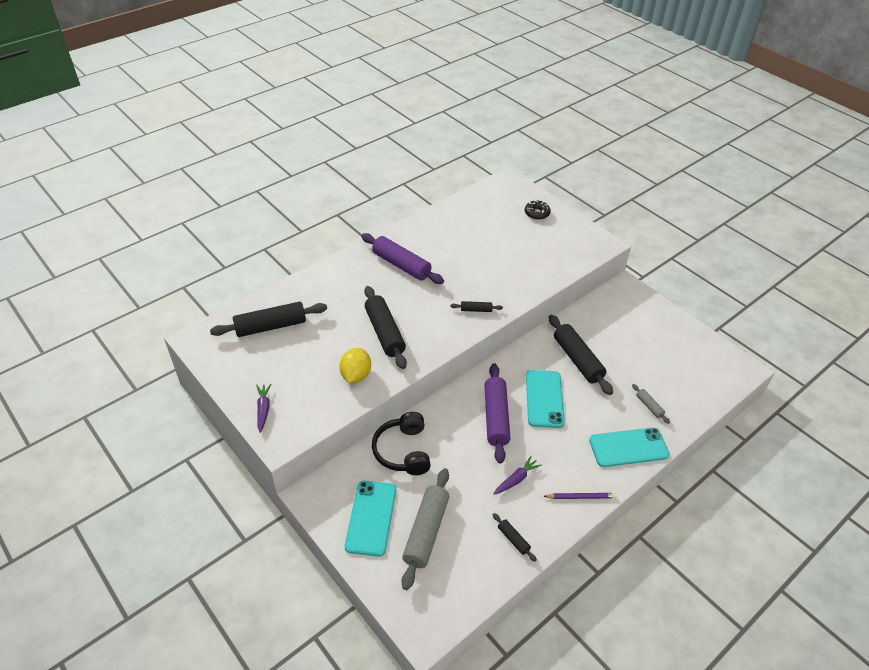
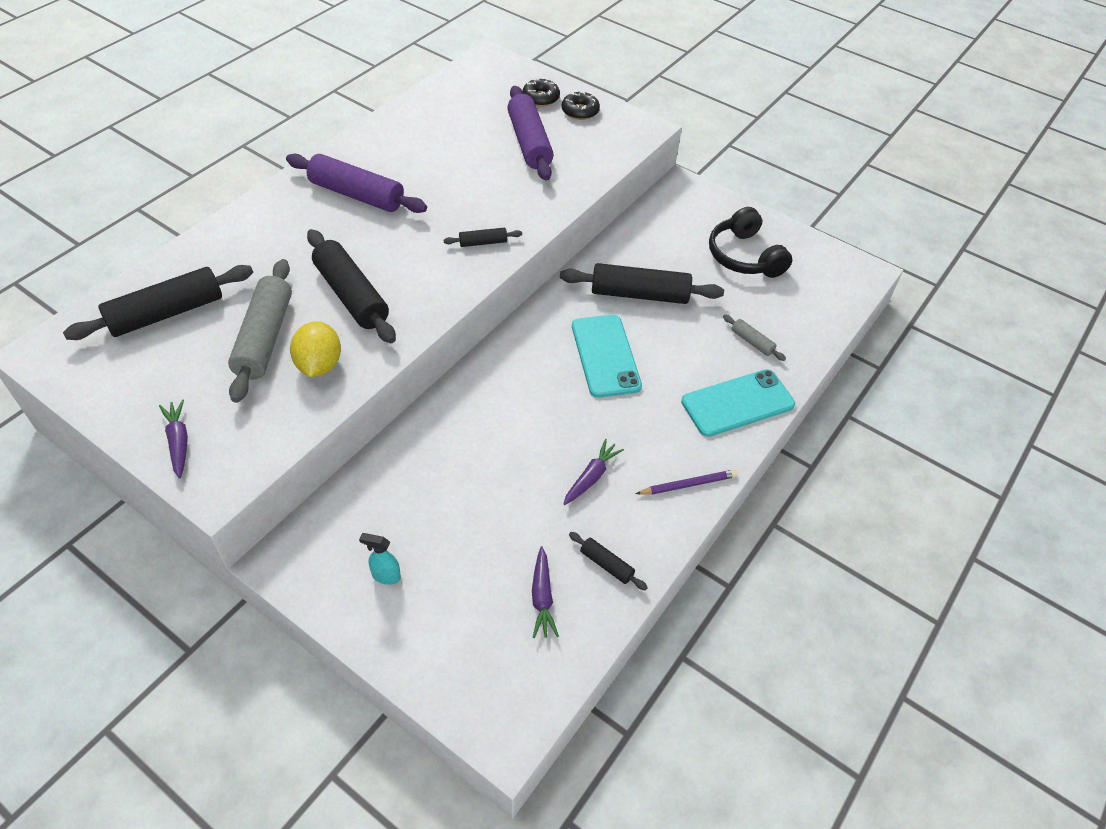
camera: 15 degrees left, 5 degrees up
(371, 518) = (386, 576): turquoise phone -> turquoise spray bottle
(403, 451) = (414, 467): black headphones -> black headphones (744, 256)
(426, 532) = (475, 579): grey rolling pin -> grey rolling pin (264, 338)
(466, 552) = (542, 597): none -> purple carrot
(496, 417) = (542, 394): purple rolling pin -> purple rolling pin (529, 142)
(562, 226) = (580, 111): none -> black donut
(577, 360) = (639, 294): black rolling pin -> black rolling pin turned 45 degrees counterclockwise

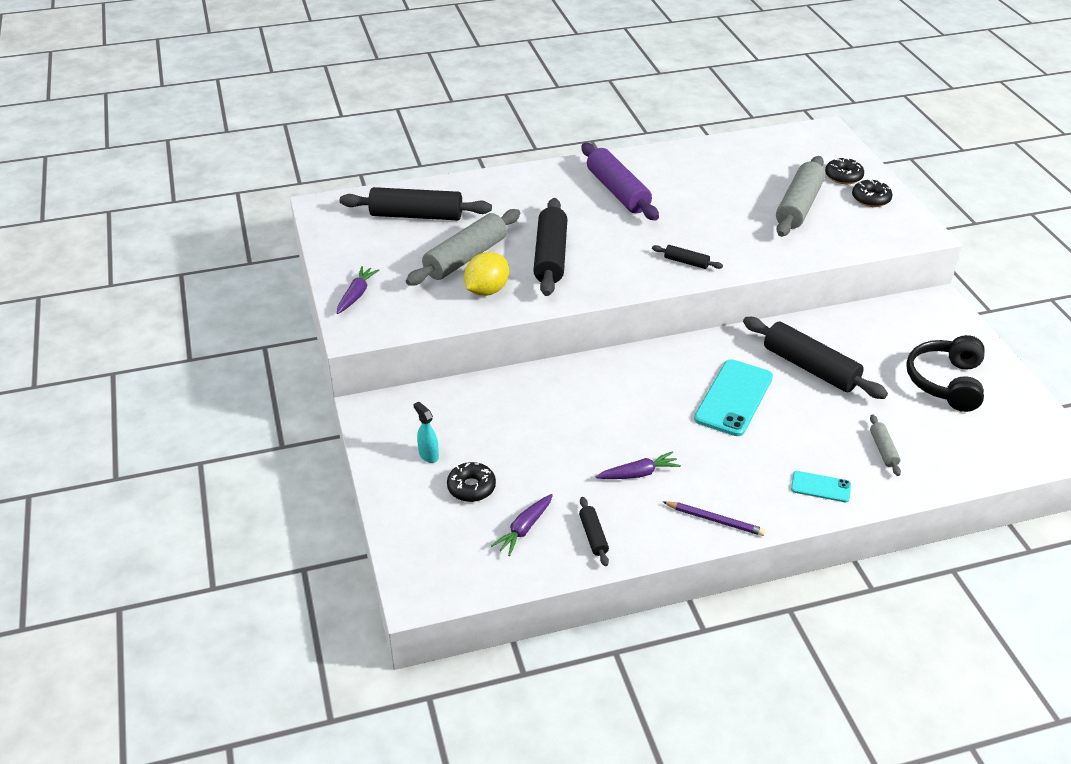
camera: 40 degrees right, 10 degrees down
(457, 585) = (471, 487): none -> black donut
(529, 142) = (798, 206): purple rolling pin -> grey rolling pin
(737, 403) = (820, 487): turquoise phone -> turquoise phone, size x0.52

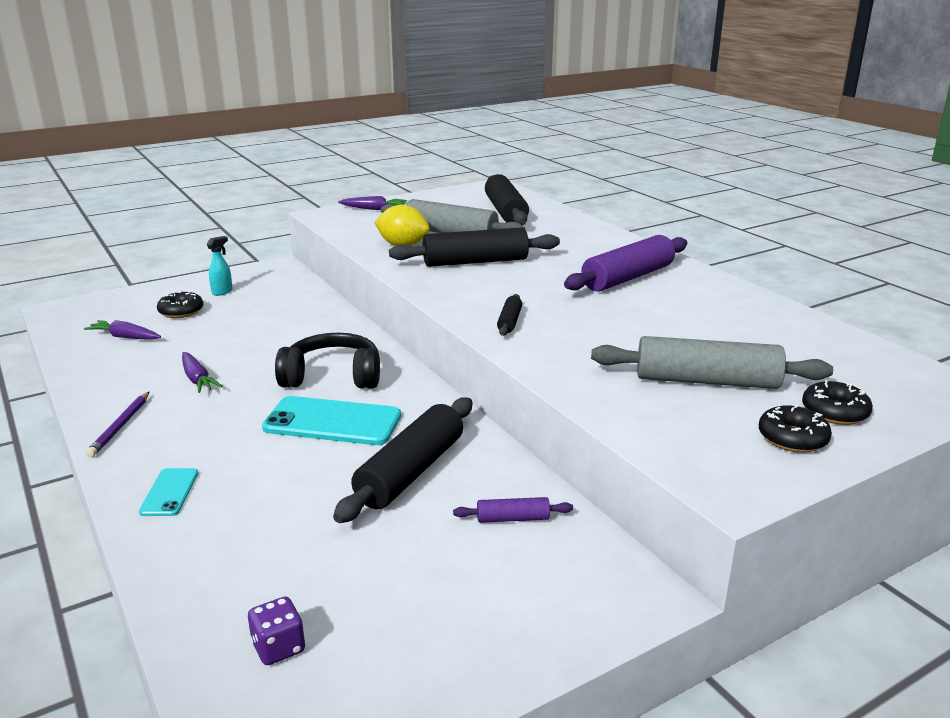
camera: 75 degrees right, 15 degrees down
(593, 536) = (110, 367): black rolling pin -> none
(868, 334) = (513, 518): none -> purple rolling pin
(883, 449) = (244, 542): grey rolling pin -> none
(945, 382) = (419, 604): black headphones -> black headphones (332, 377)
(980, 439) = (278, 647): none -> purple dice

